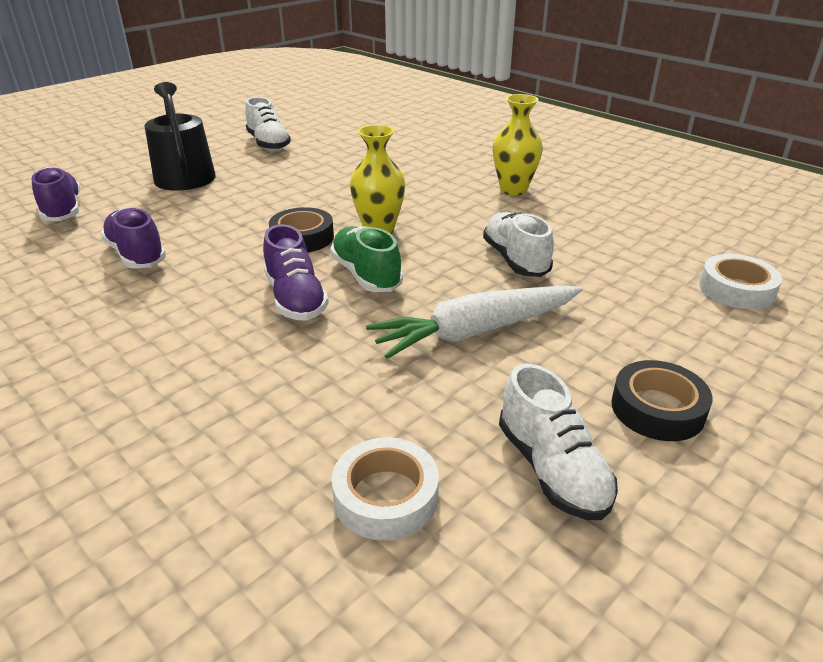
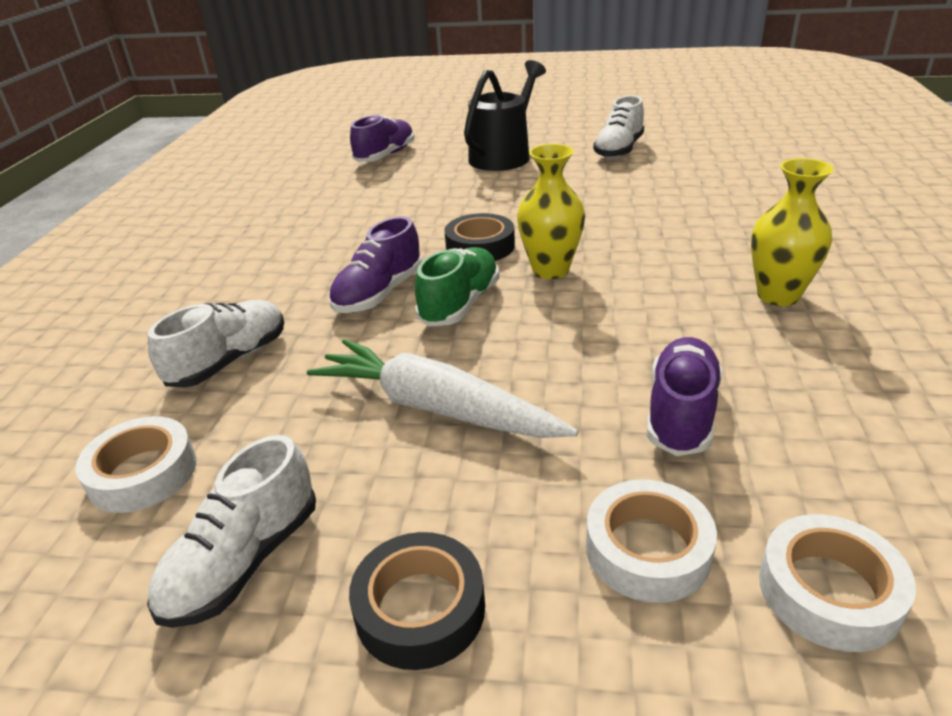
camera: 55 degrees right, 0 degrees up
(137, 255) = (361, 207): purple shoe -> purple shoe (681, 413)
(515, 260) = (614, 368): white shoe -> white shoe (229, 361)
(673, 319) = (647, 549): none -> white tape

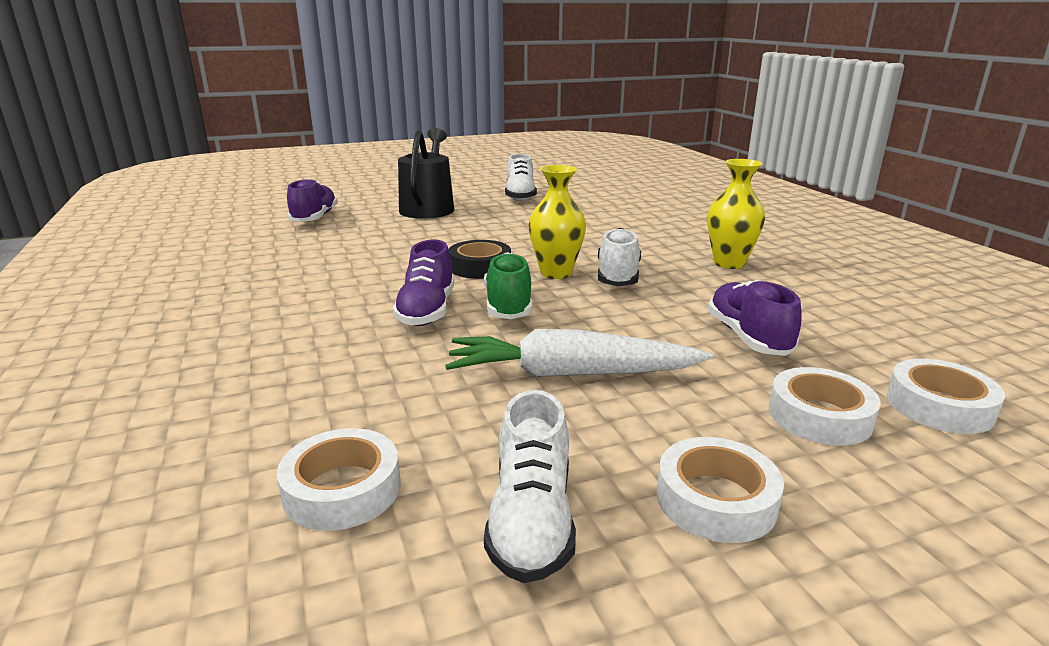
camera: 30 degrees left, 10 degrees down
(229, 361) = (333, 384): white shoe -> white shoe (618, 276)
(420, 608) = (716, 500): black tape -> white tape

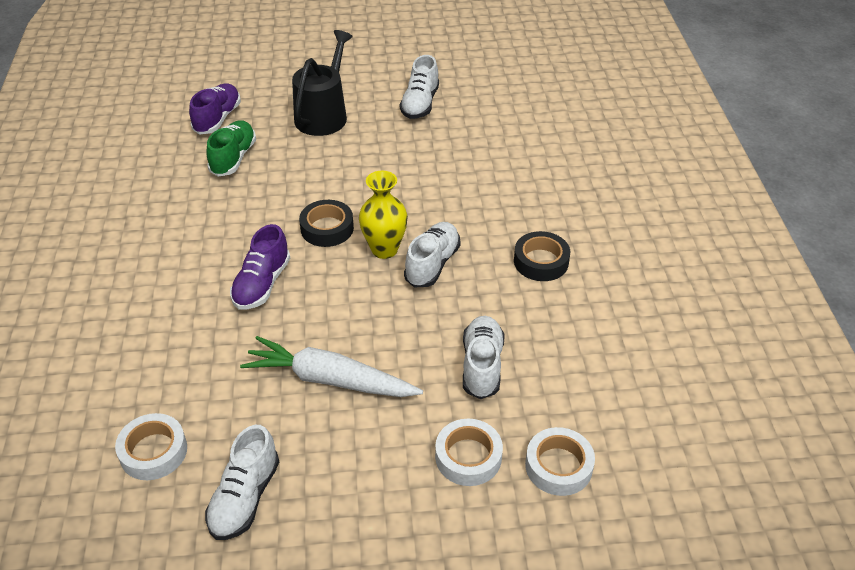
camera: 15 degrees right, 20 degrees up
(508, 305) = (325, 289): green shoe -> green shoe (233, 158)
(716, 500) = (353, 508): white tape -> none
(729, 263) = (541, 261): yellow vase -> black tape
(748, 337) = (482, 365): purple shoe -> white shoe

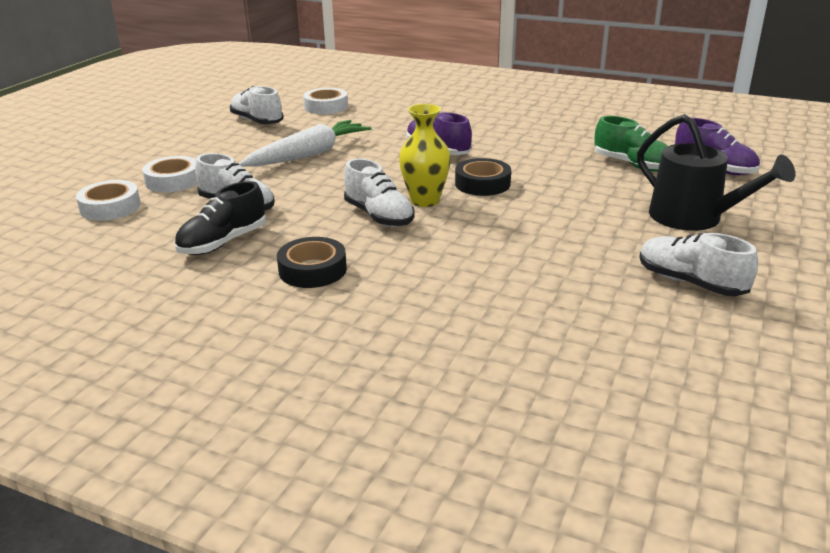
camera: 120 degrees right, 15 degrees down
(548, 334) = (223, 243): none -> black shoe

